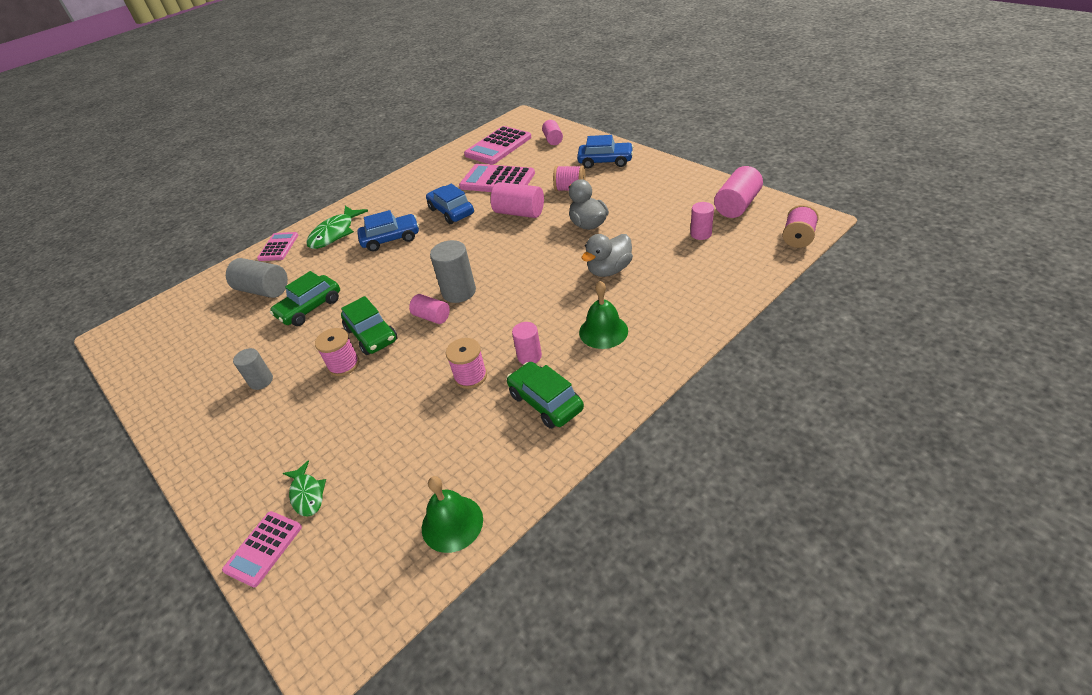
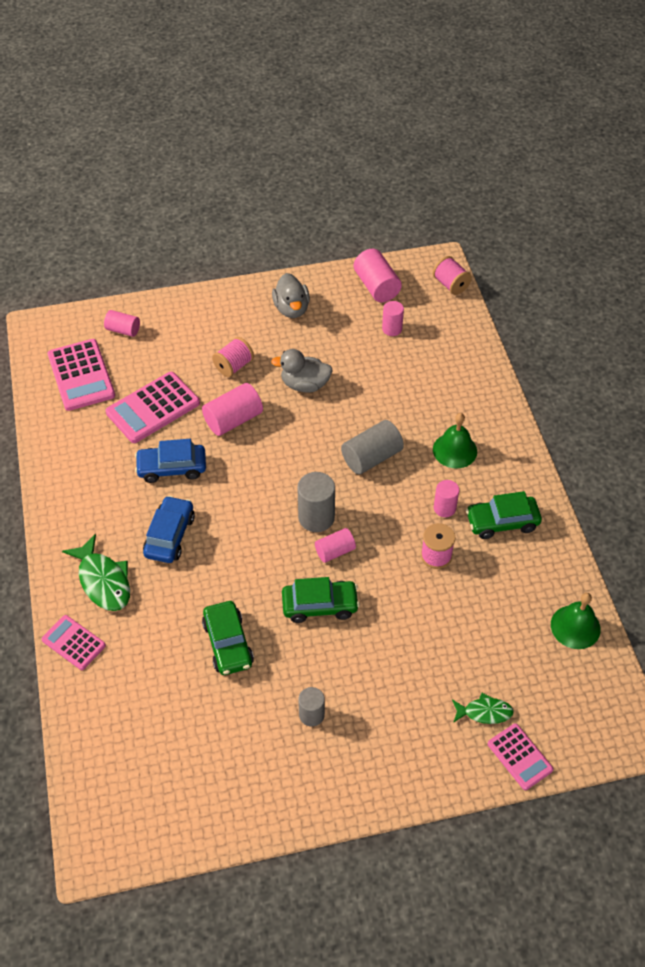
camera: 65 degrees left, 10 degrees up
(264, 290) = (152, 678): grey cylinder -> grey cylinder (371, 457)
(344, 364) = (344, 640): pink spool -> none
(605, 161) = (213, 318): blue car -> none
(609, 270) = (384, 407): grey duck -> grey duck (291, 309)

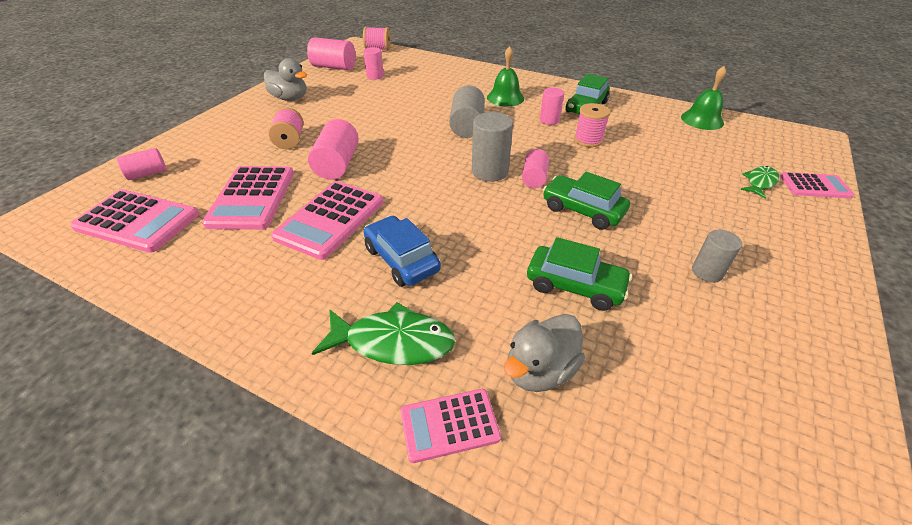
camera: 50 degrees left, 10 degrees down
(172, 468) = (330, 219): blue car -> pink calculator
(305, 385) = (361, 122): grey duck -> grey duck (540, 370)
(320, 605) = (582, 210): green car -> green car turned 90 degrees counterclockwise

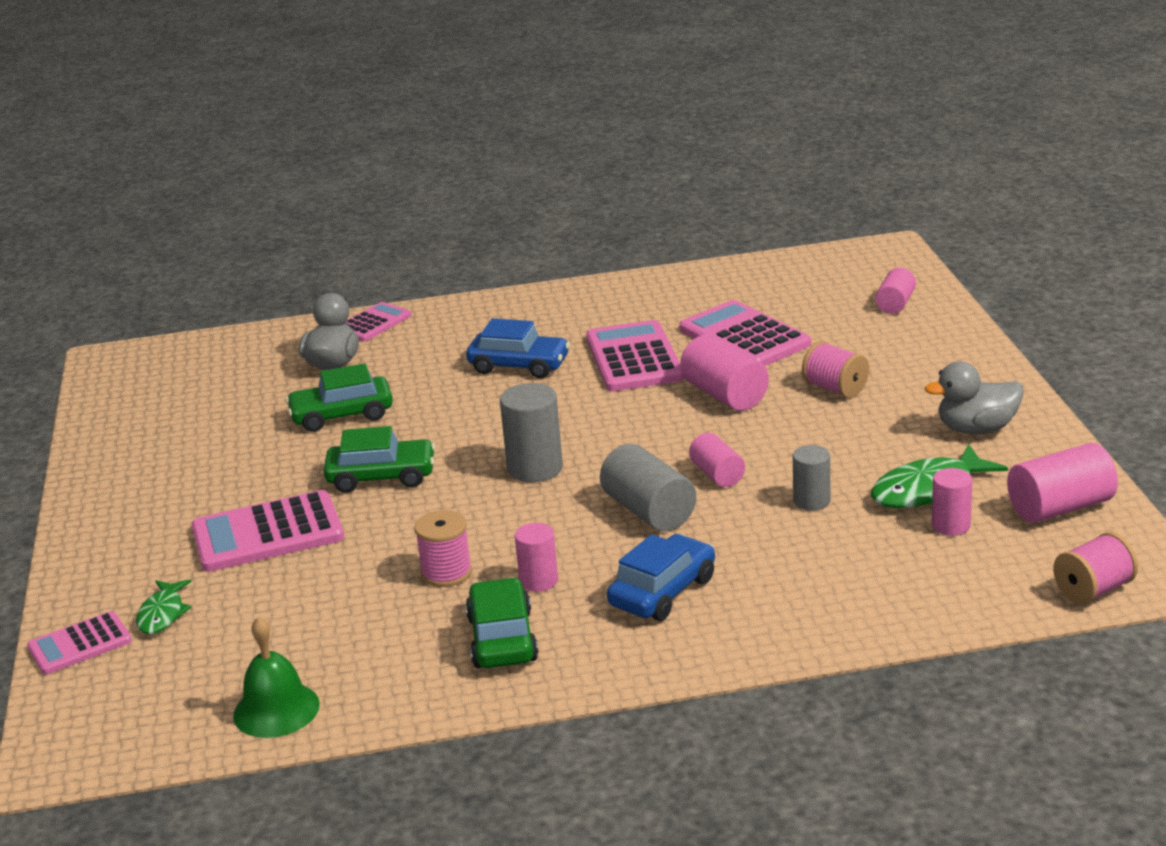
camera: 145 degrees right, 15 degrees down
(137, 221) = (801, 285): pink calculator -> pink calculator (267, 533)
(393, 342) = (457, 331): green fish -> green fish (929, 490)
(505, 97) = (662, 592): green bell -> blue car
(534, 178) = (471, 485): pink cylinder -> pink cylinder (717, 475)
(707, 272) = (217, 477): grey cylinder -> grey cylinder (811, 501)

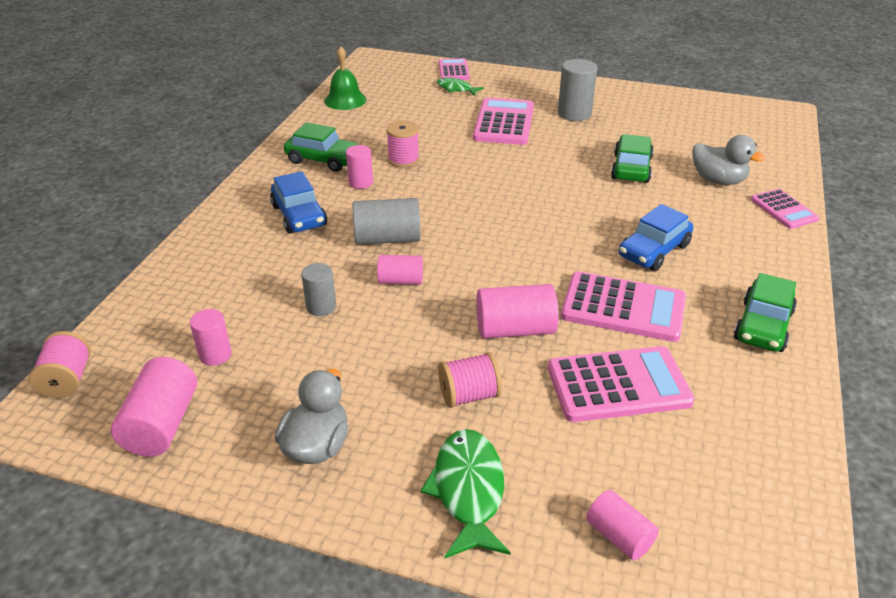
camera: 115 degrees right, 10 degrees up
(381, 477) = (533, 164): green car -> green car (763, 326)
(535, 468) = (488, 215): grey cylinder -> grey cylinder (574, 113)
(929, 490) = (267, 368): green fish -> green fish (468, 491)

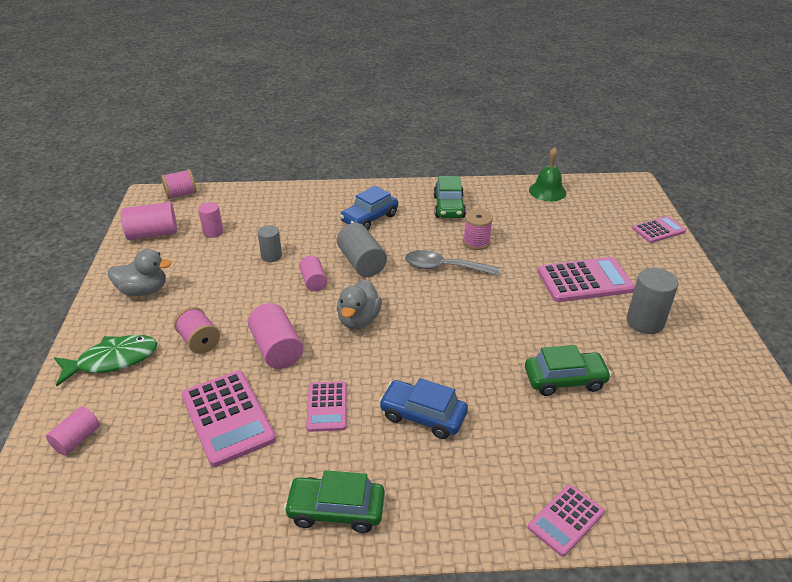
camera: 70 degrees right, 0 degrees up
(360, 182) = (429, 231): pink cylinder -> none
(434, 188) = (444, 267): none -> grey spoon
(456, 89) = (623, 240): green fish -> none
(623, 308) = (327, 406): pink calculator -> pink calculator, size x0.60
(718, 180) = (590, 453): grey duck -> grey duck (359, 320)

